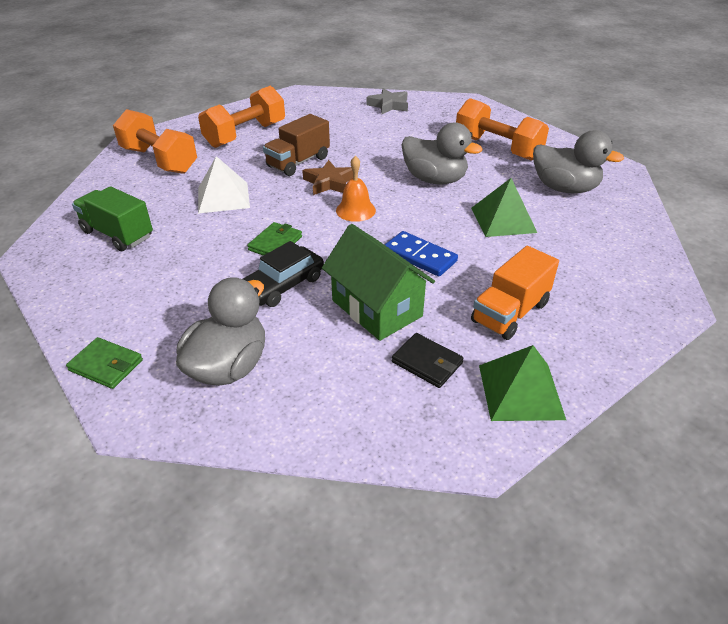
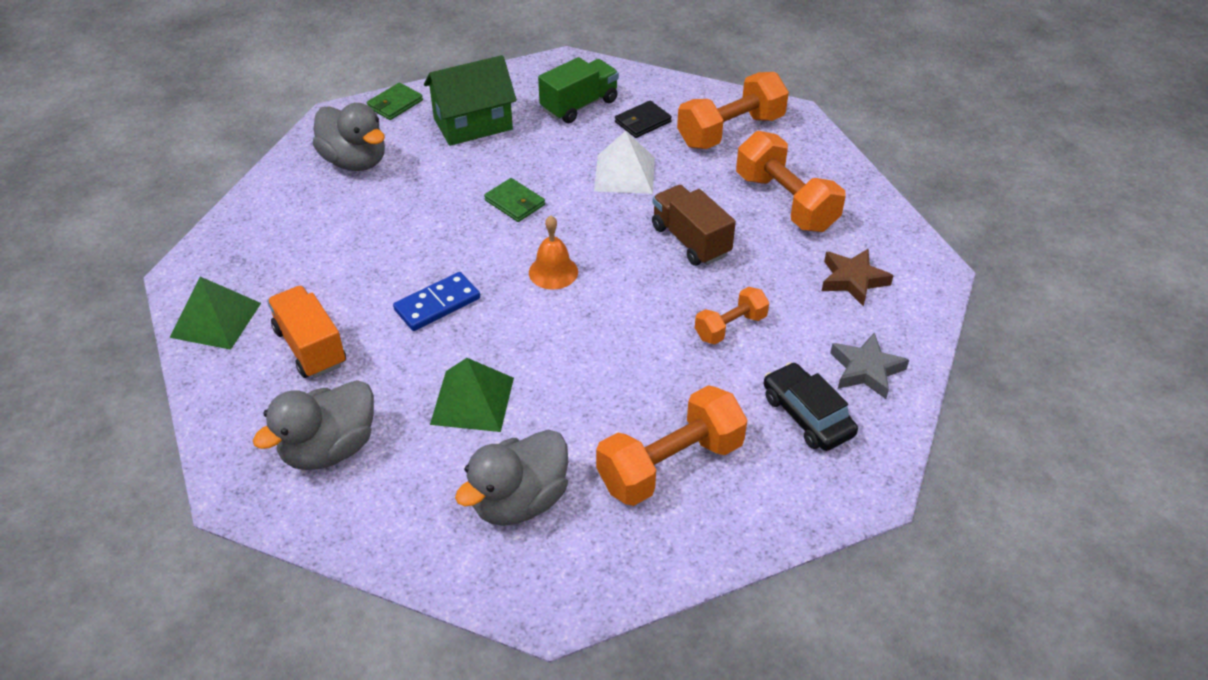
camera: 105 degrees right, 5 degrees up
(282, 285) = (442, 200): black car -> black car (807, 415)
(329, 182) = (627, 260): brown star -> brown star (853, 280)
(376, 308) = (373, 255): green house -> green house (473, 124)
(377, 142) = (730, 327): none -> orange dumbbell
(427, 362) = (285, 271): black wallet -> black wallet (642, 122)
(434, 179) = (598, 361): grey duck -> grey duck (329, 449)

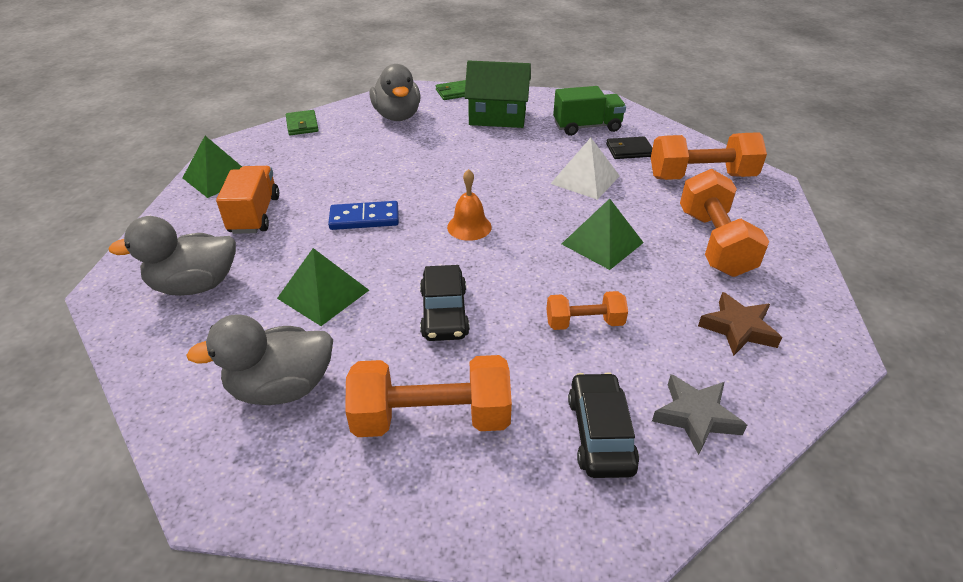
camera: 30 degrees right, 5 degrees down
(515, 203) = (482, 172): green wallet -> green wallet (302, 125)
(603, 369) = (444, 312): none -> black car
(690, 240) = (602, 243): brown truck -> green pyramid

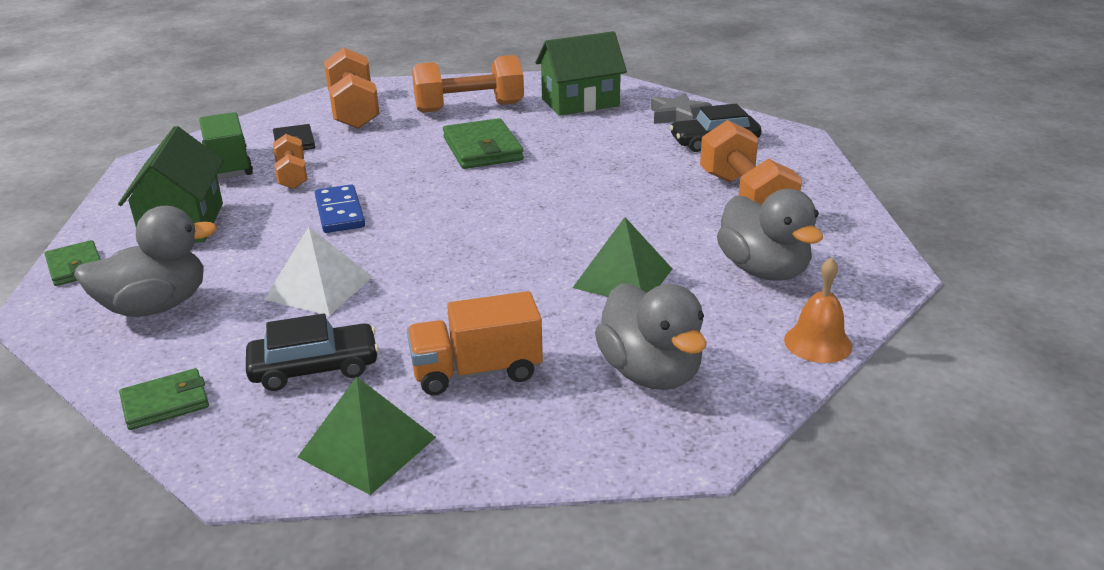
camera: 100 degrees left, 10 degrees down
(364, 218) = (467, 280): blue domino -> blue domino (340, 212)
(444, 312) = (619, 209): black car -> black car (314, 368)
(469, 227) = (470, 213): orange bell -> orange bell (818, 343)
(584, 323) = (601, 151): orange dumbbell -> orange dumbbell (292, 175)
(585, 179) = (361, 161): white pyramid -> white pyramid (319, 288)
(602, 243) = (482, 149): green pyramid -> green wallet
(738, 328) = (580, 102): brown star -> green house

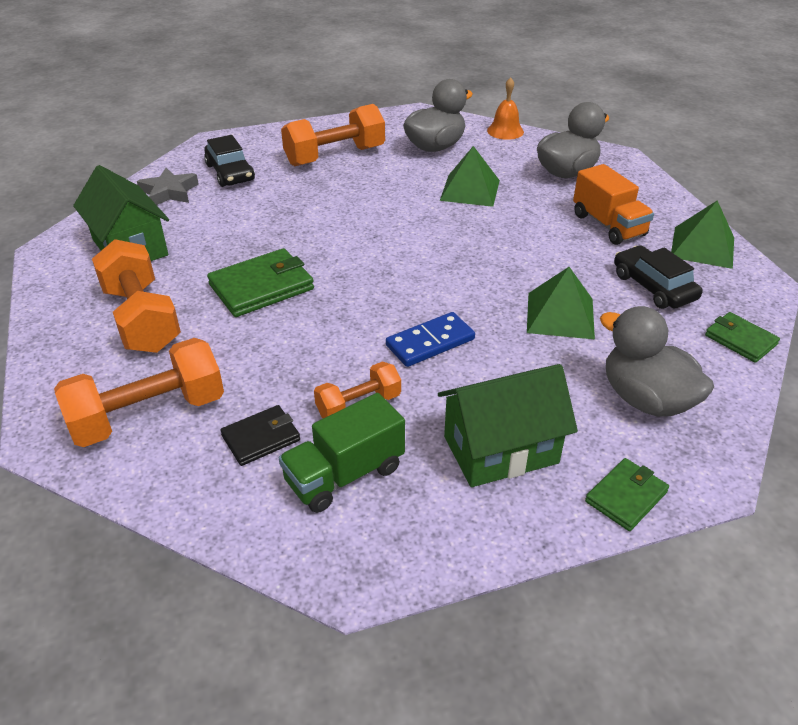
camera: 105 degrees left, 10 degrees up
(319, 288) = (560, 315): white pyramid -> green pyramid

